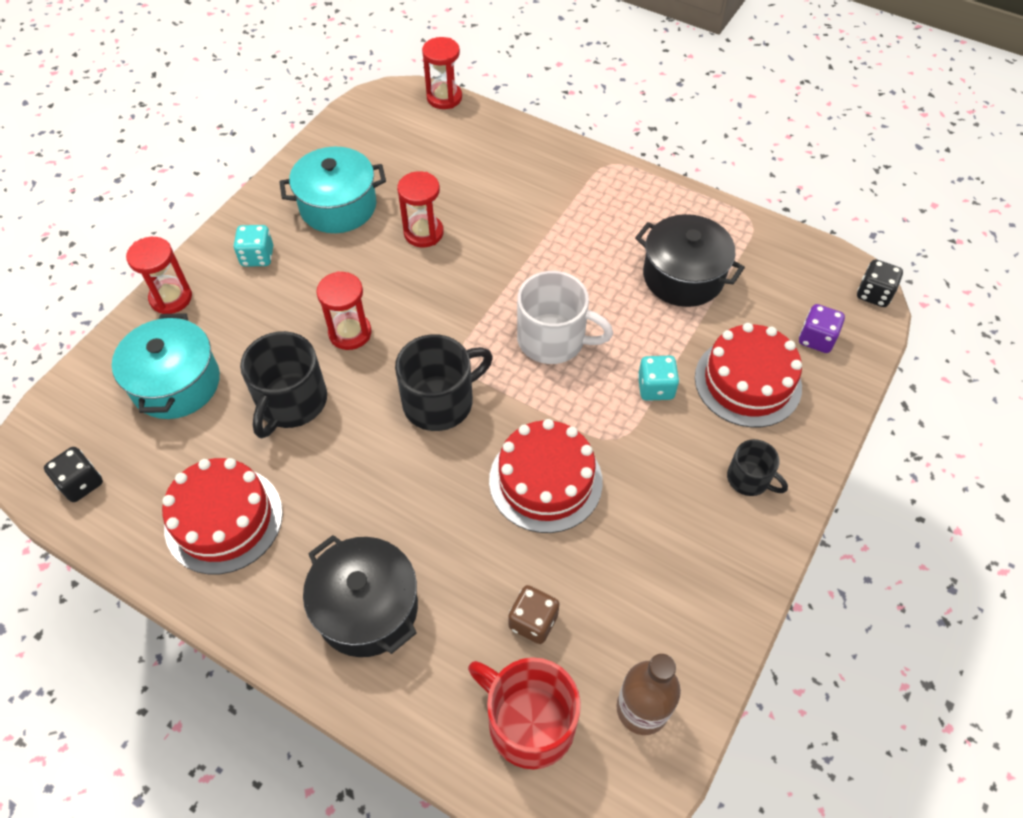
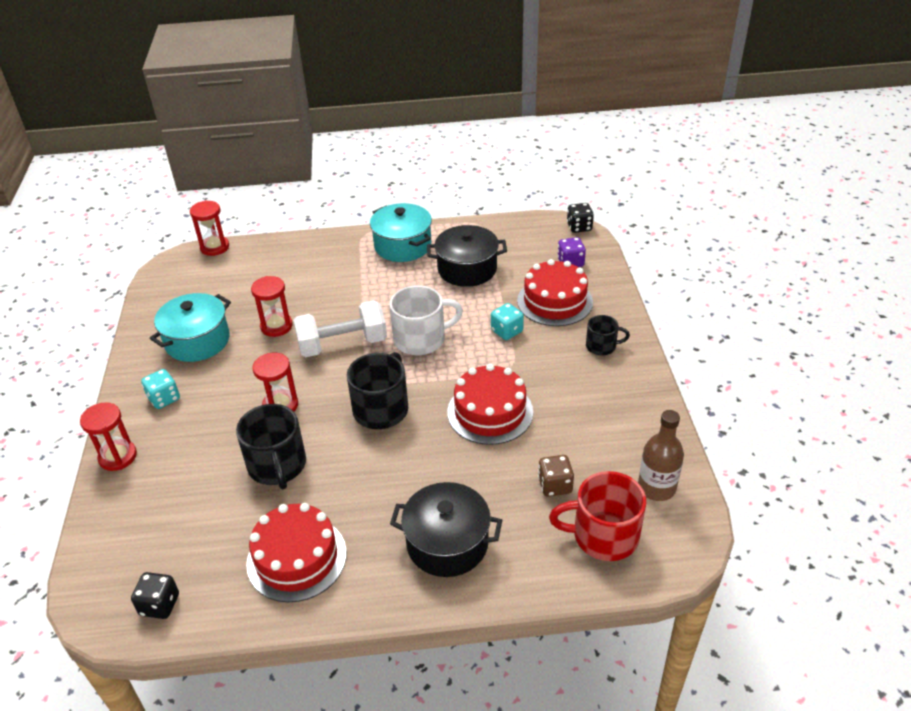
camera: 35 degrees left, 15 degrees down
(176, 383) = (176, 503): turquoise pot -> turquoise pot (402, 246)
(468, 296) = (342, 344): none -> white dumbbell

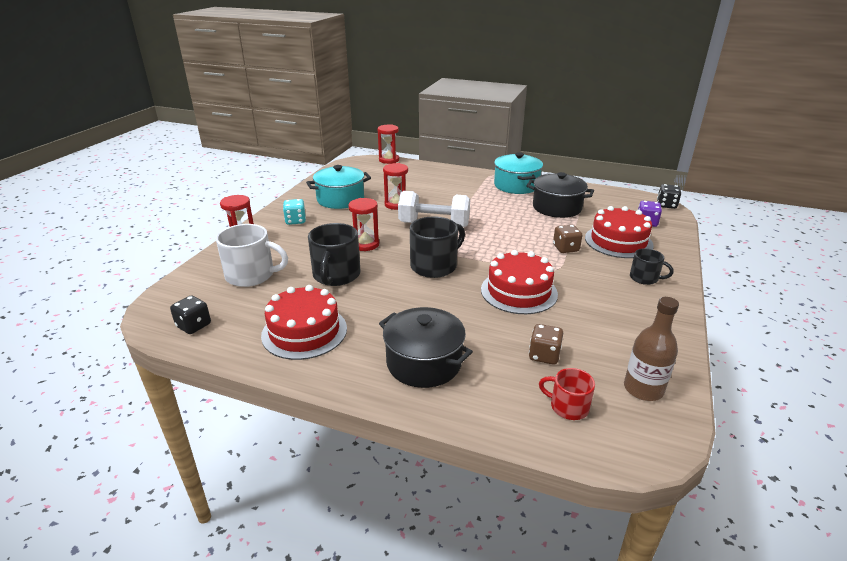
camera: 25 degrees right, 10 degrees down
(421, 339) = (493, 236): white mug -> white mug (251, 275)
(507, 331) = (565, 248): turquoise dice -> brown dice
(603, 535) = (568, 407): red mug -> red mug, size x0.57

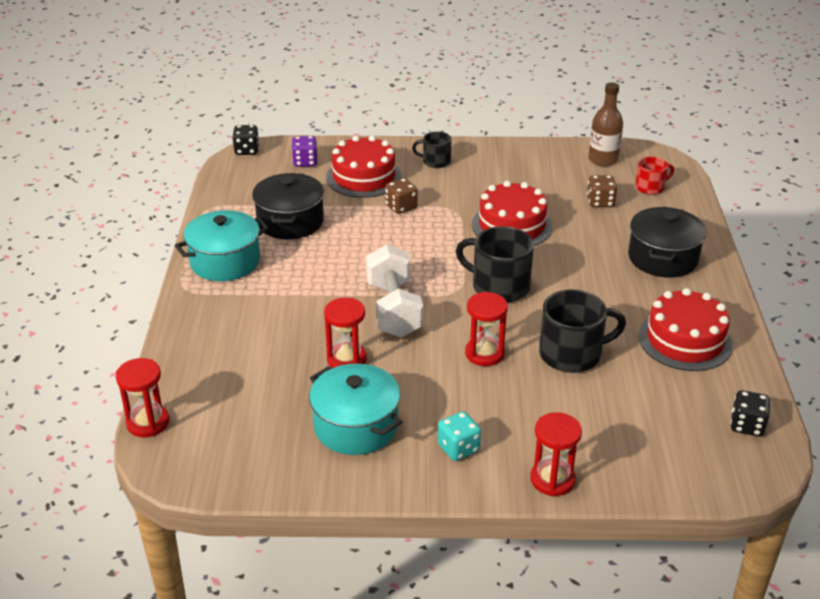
camera: 110 degrees left, 5 degrees up
(251, 275) = (625, 426): white mug -> none
(568, 407) = (650, 187): red mug -> red mug turned 120 degrees counterclockwise
(644, 278) = (435, 161): black mug -> black mug turned 90 degrees counterclockwise

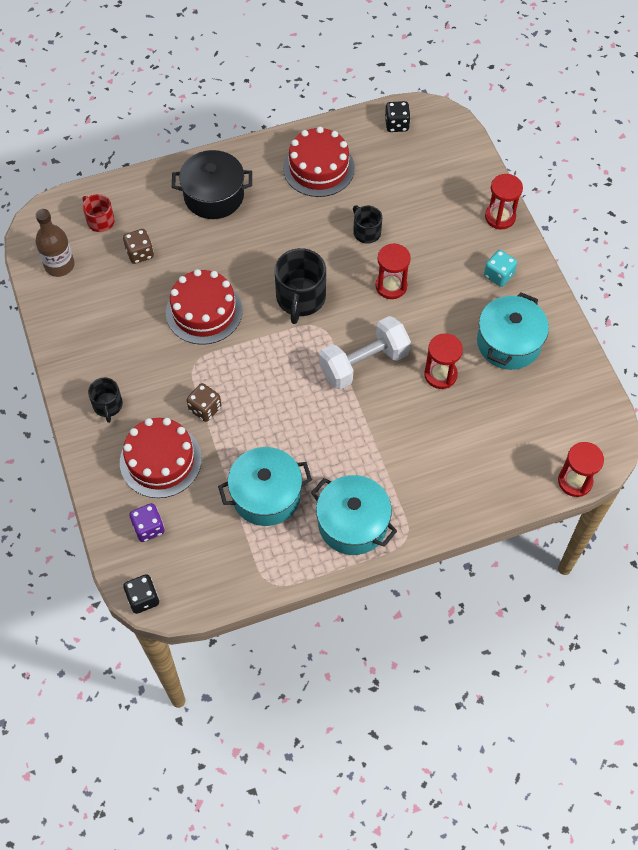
camera: 110 degrees left, 25 degrees up
(290, 222) = (266, 495): black pot -> turquoise pot
(572, 354) = (366, 232): black mug -> black mug, size x0.57

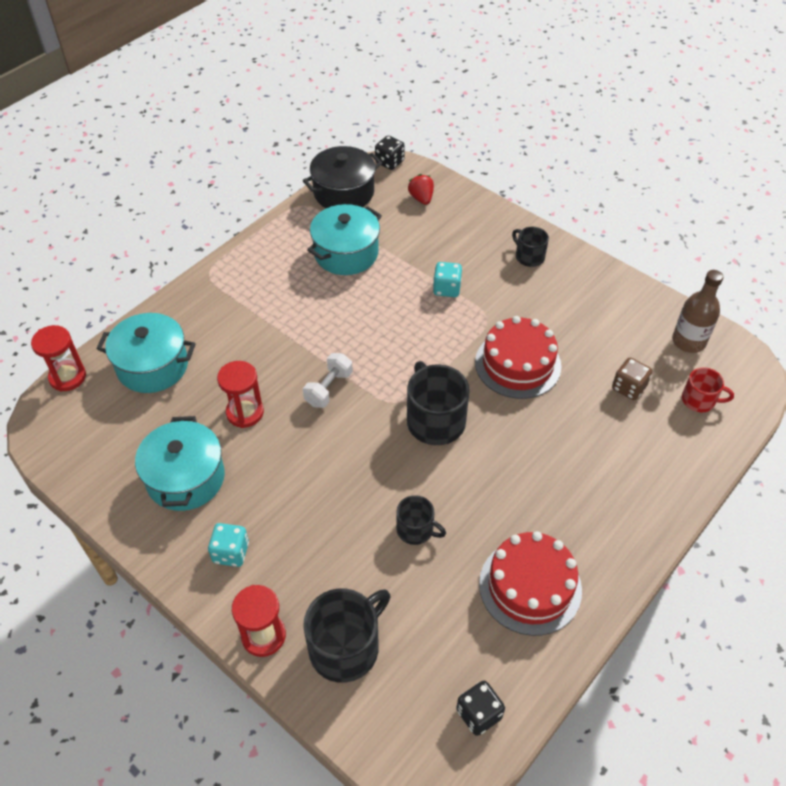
camera: 150 degrees right, 10 degrees down
(148, 528) = (421, 198): purple dice -> red strawberry
(160, 460) = (451, 240): red cake -> none
(205, 409) = (446, 289): brown dice -> turquoise dice
(214, 196) = (615, 486): black pot -> black pot (343, 193)
(352, 523) = (260, 264): turquoise pot -> turquoise pot (152, 366)
(364, 363) = (328, 388): white dumbbell -> white dumbbell, size x0.59
(391, 286) = (348, 479): red hourglass -> none
(453, 188) = (345, 647): none -> black mug

